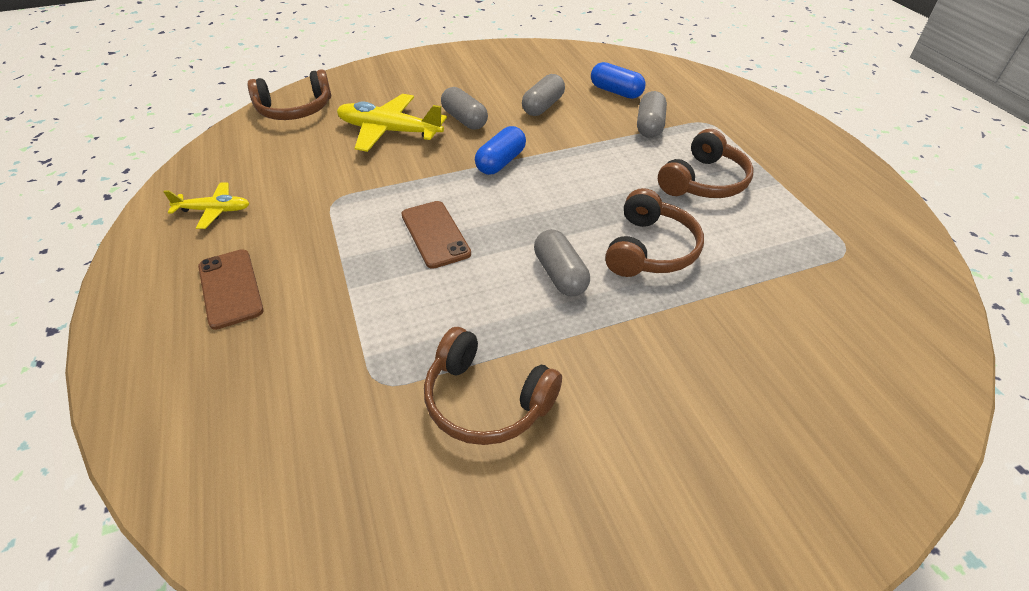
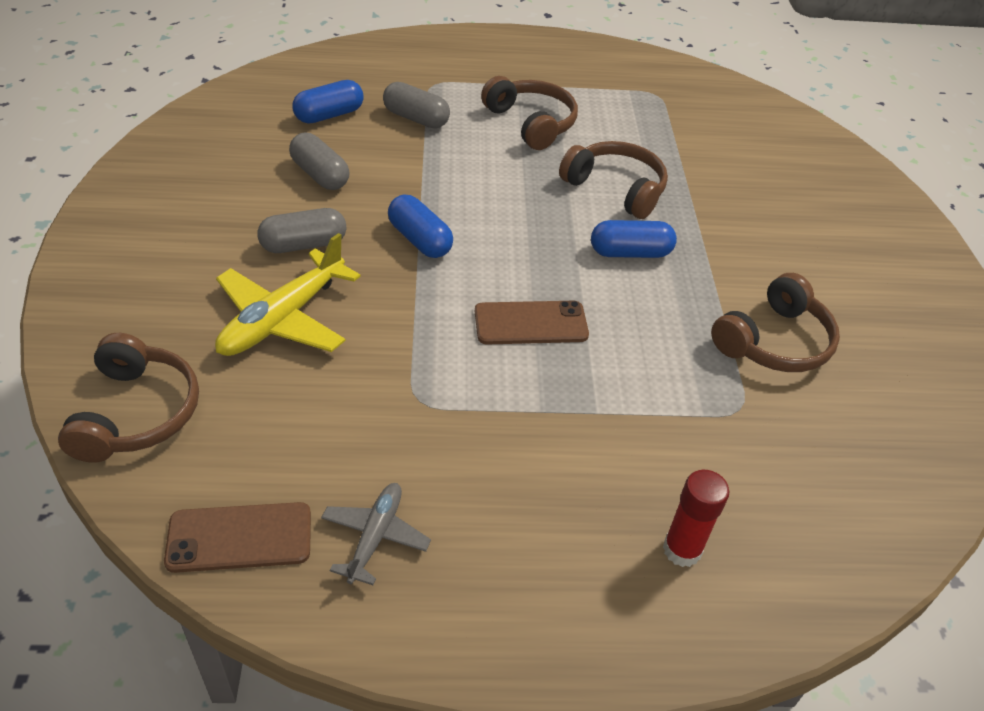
camera: 75 degrees left, 0 degrees up
(211, 363) = (682, 550): none -> red glue stick
(214, 211) = (375, 537): yellow plane -> grey plane
(230, 288) = (558, 524): brown phone -> brown phone (239, 537)
(560, 275) = (630, 253): grey capsule -> blue capsule

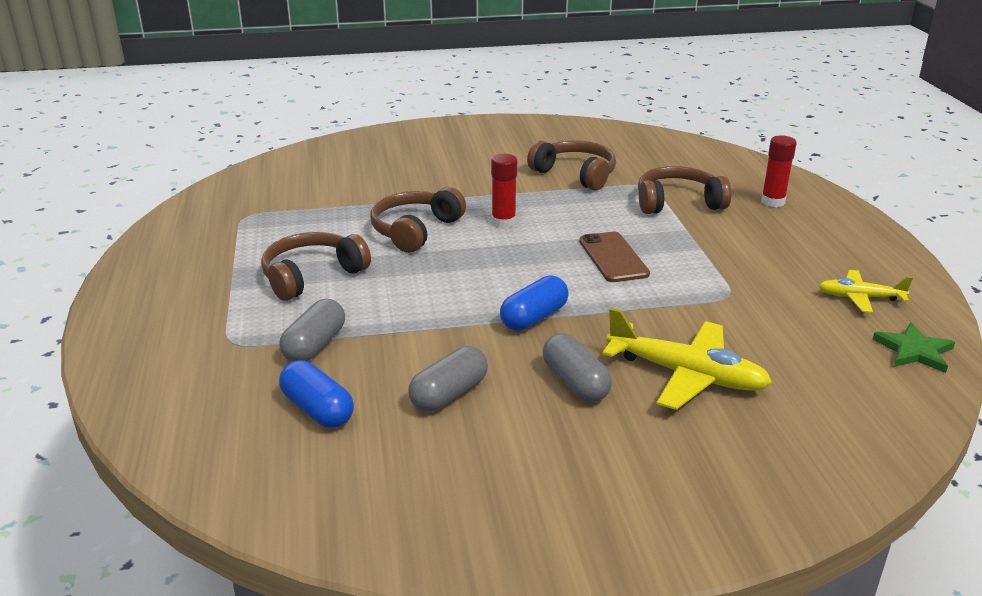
camera: 95 degrees left, 15 degrees down
(136, 413) = (856, 432): brown headphones -> brown headphones (678, 203)
(239, 537) = (914, 351): brown phone -> green star
(375, 537) = (860, 297): grey plane -> yellow plane
(630, 253) = (503, 222): blue capsule -> red glue stick

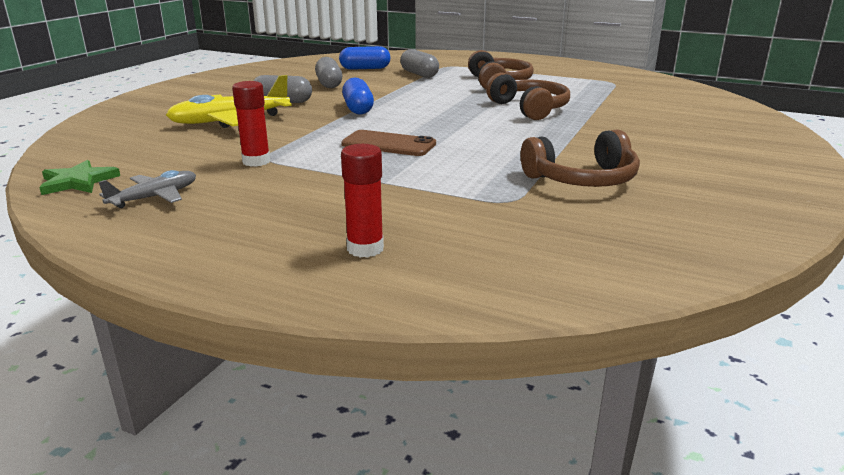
camera: 125 degrees right, 5 degrees down
(503, 222) = (506, 131): red glue stick -> red glue stick (256, 161)
(678, 203) = (444, 199): brown headphones -> none
(860, 297) = (155, 197): yellow plane -> grey plane

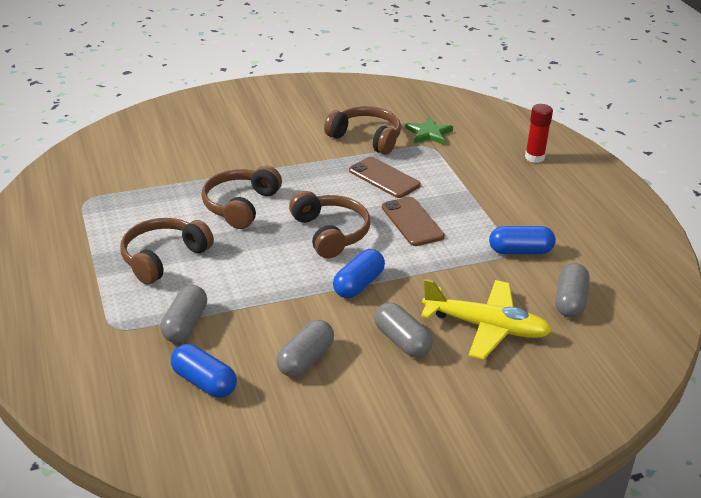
camera: 135 degrees left, 10 degrees up
(78, 181) = (653, 291): green star -> green star (429, 133)
(155, 197) = (610, 246): grey plane -> none
(169, 150) = (570, 301): none -> grey capsule
(256, 161) = (520, 251): red glue stick -> blue capsule
(434, 119) = (330, 233): none -> brown headphones
(481, 159) = (384, 178): none -> brown phone

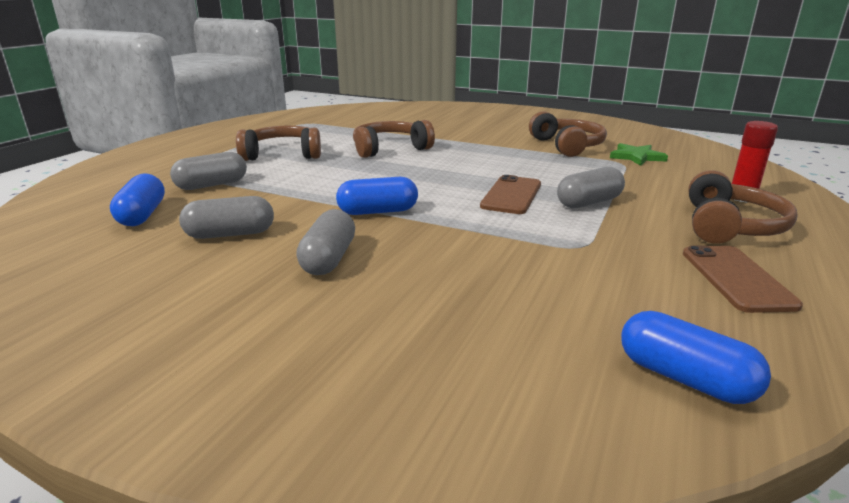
camera: 45 degrees right, 10 degrees down
(330, 233) = (423, 179): brown headphones -> brown headphones (729, 226)
(384, 178) = (539, 167): brown phone -> brown phone (736, 278)
(486, 327) = (433, 288): yellow plane -> none
(520, 251) = (595, 250): blue capsule -> blue capsule (684, 378)
(570, 301) = (587, 314): grey capsule -> grey capsule (589, 202)

